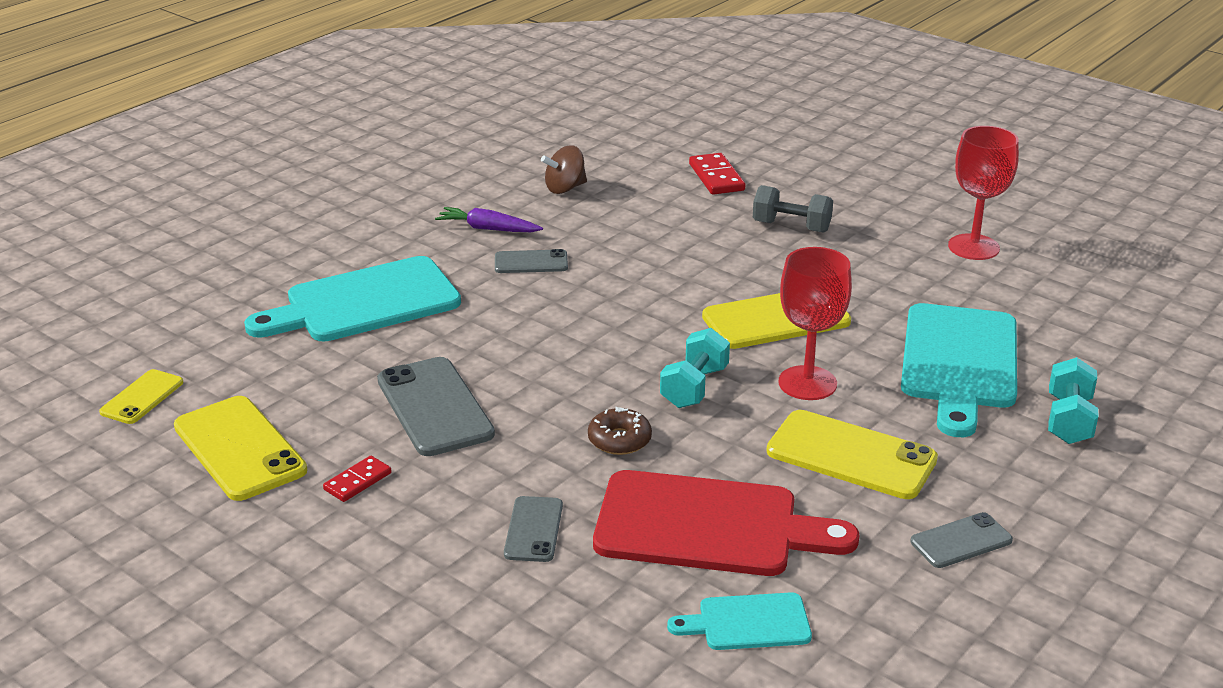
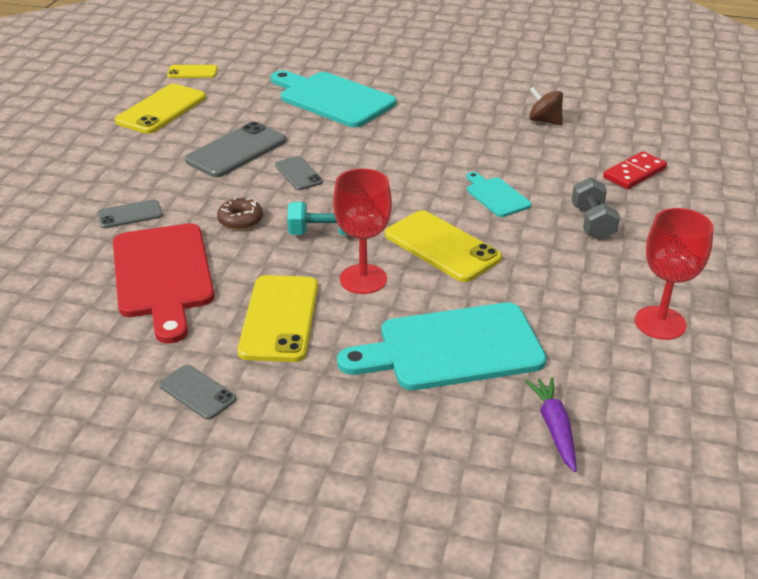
camera: 65 degrees right, 5 degrees up
(358, 481) = (149, 149): red domino -> none
(488, 229) = (459, 110): purple carrot -> purple carrot (554, 428)
(531, 262) = (430, 135): grey phone -> grey phone (298, 173)
(748, 622) = (67, 314): turquoise cutting board -> turquoise cutting board (496, 196)
(1068, 420) = (405, 426): turquoise dumbbell -> none

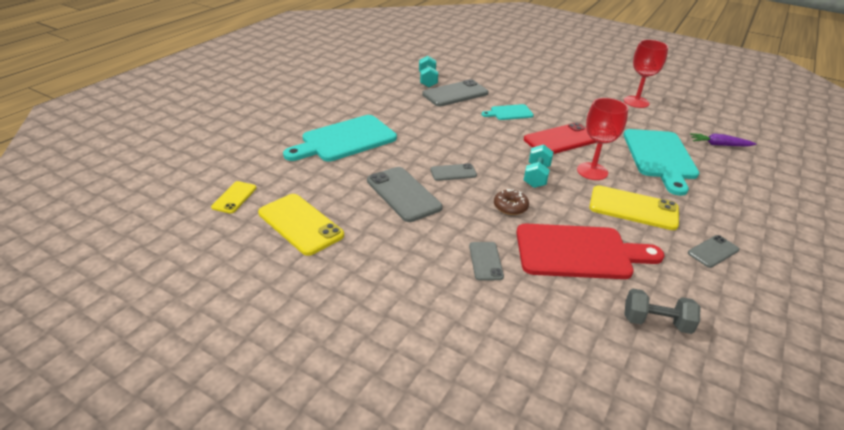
camera: 75 degrees left, 0 degrees up
(442, 246) = (560, 140): yellow phone -> red phone
(519, 147) = (455, 94): none -> grey phone
(544, 121) = (427, 80): brown spinning top -> turquoise dumbbell
(592, 223) = (546, 95): grey dumbbell -> grey dumbbell (656, 322)
(634, 173) = (499, 73): red domino -> none

